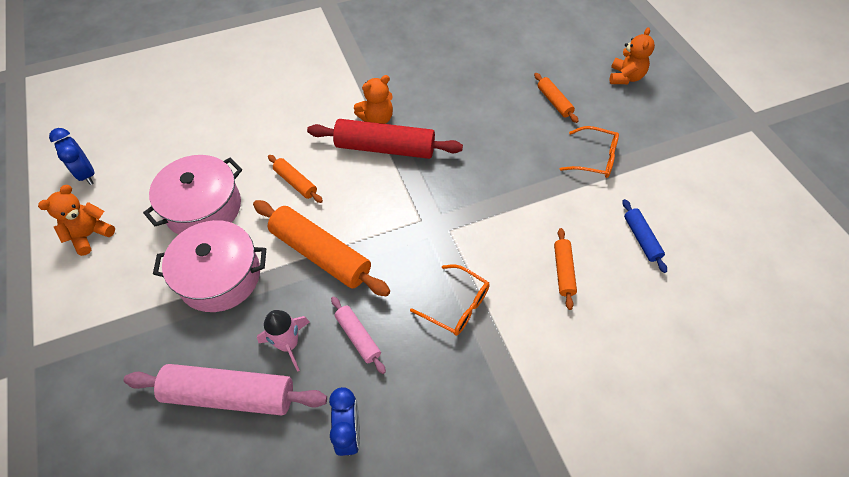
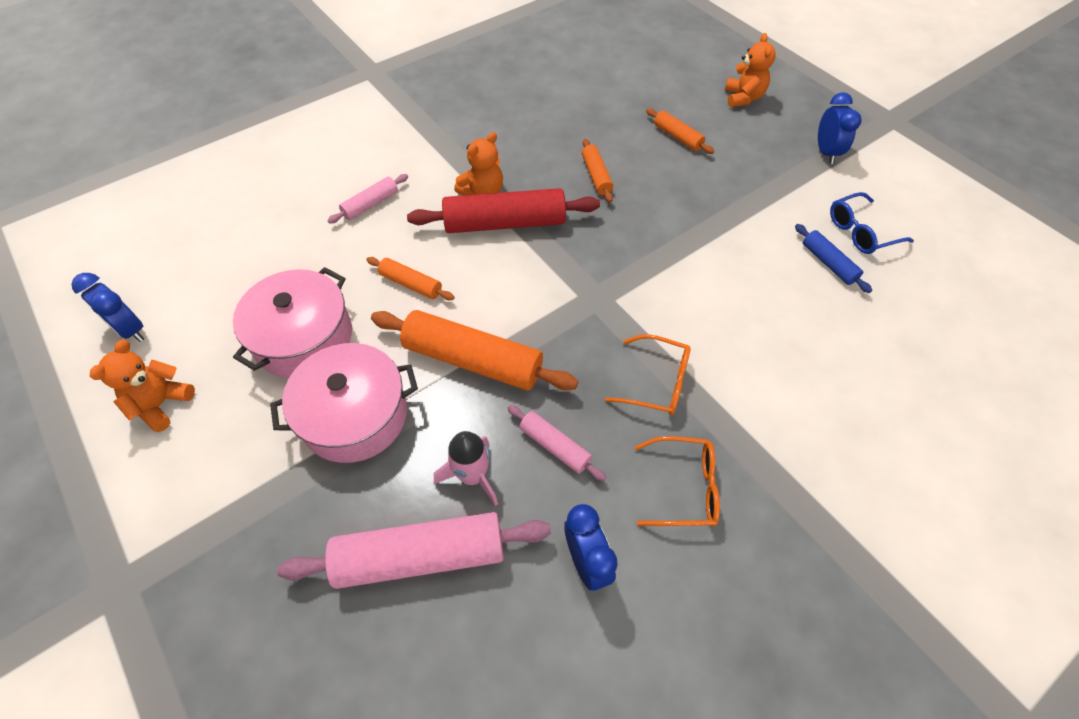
camera: 15 degrees left, 0 degrees up
(288, 111) = (371, 204): none -> pink rolling pin
(563, 271) = (760, 316): orange rolling pin -> orange rolling pin (596, 176)
(595, 159) = (745, 189): orange glasses -> orange glasses (684, 487)
(679, 140) = (826, 153): none -> blue clock
(681, 217) = (860, 232): none -> blue glasses

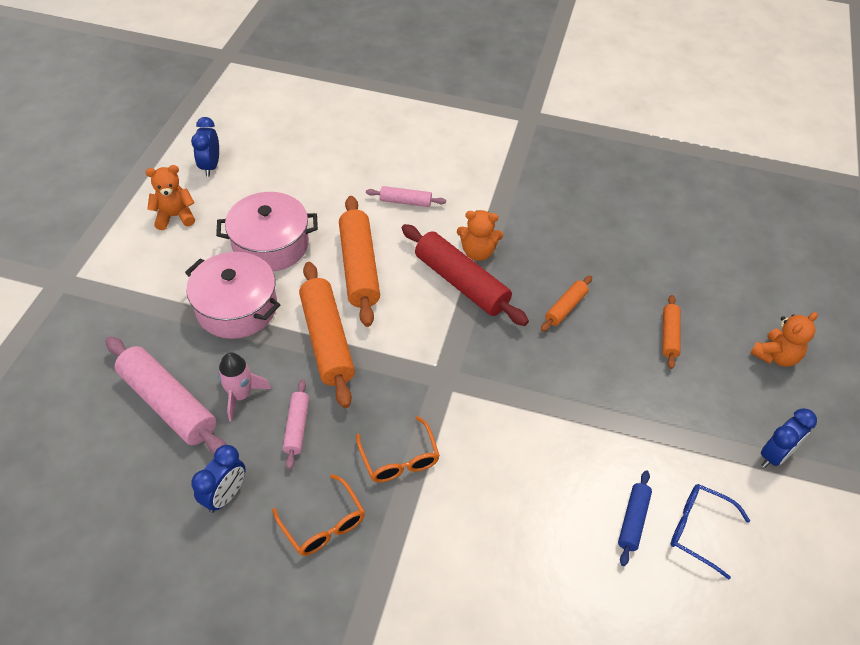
camera: 50 degrees right, 5 degrees down
(411, 284) = (359, 267): orange rolling pin -> orange rolling pin, size x1.95

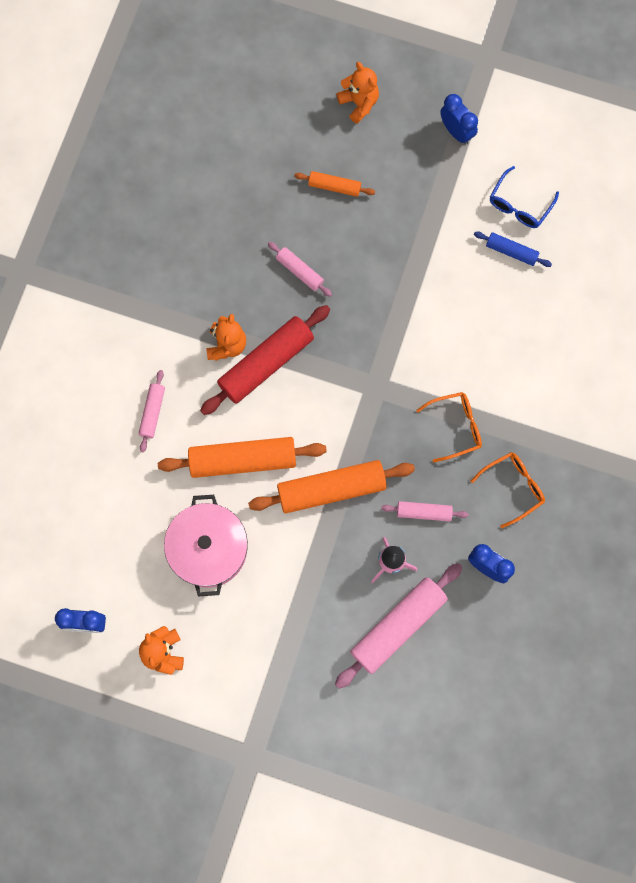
camera: 85 degrees left, 25 degrees up
(237, 308) = (290, 576): pink pot -> none
(565, 308) = (300, 271): orange rolling pin -> pink rolling pin

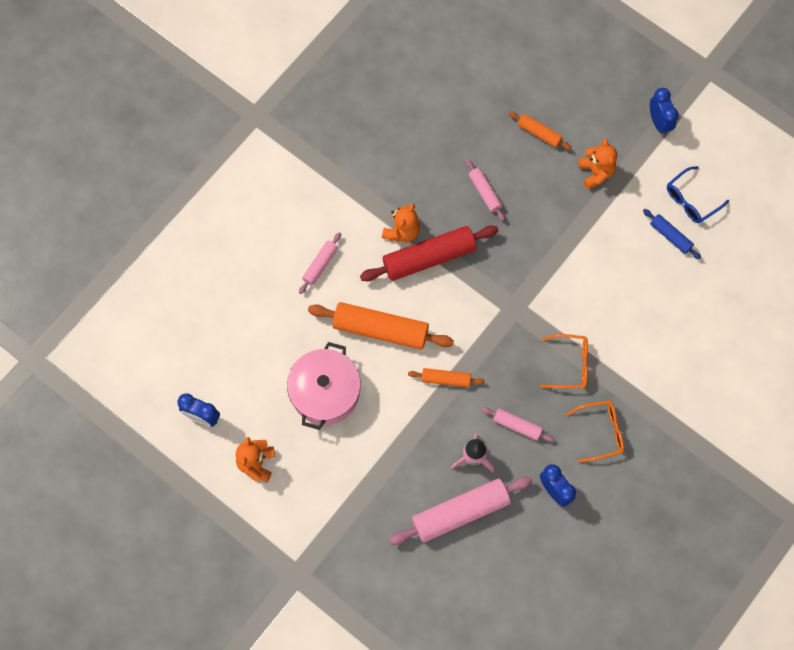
camera: 20 degrees right, 5 degrees down
(331, 489) = (446, 379): orange rolling pin -> orange rolling pin, size x0.51
(359, 103) = (585, 72): orange teddy bear -> orange teddy bear (596, 172)

